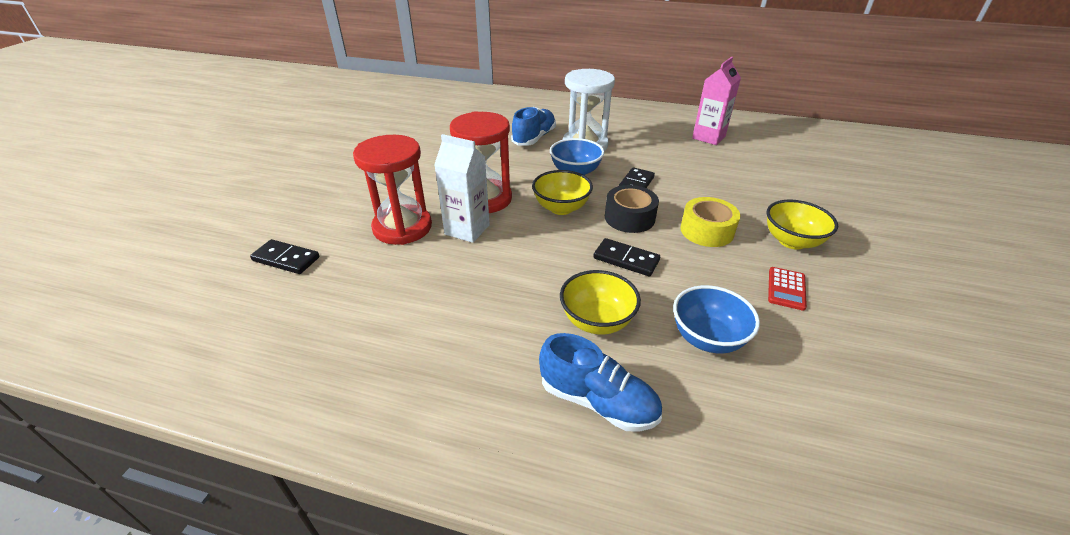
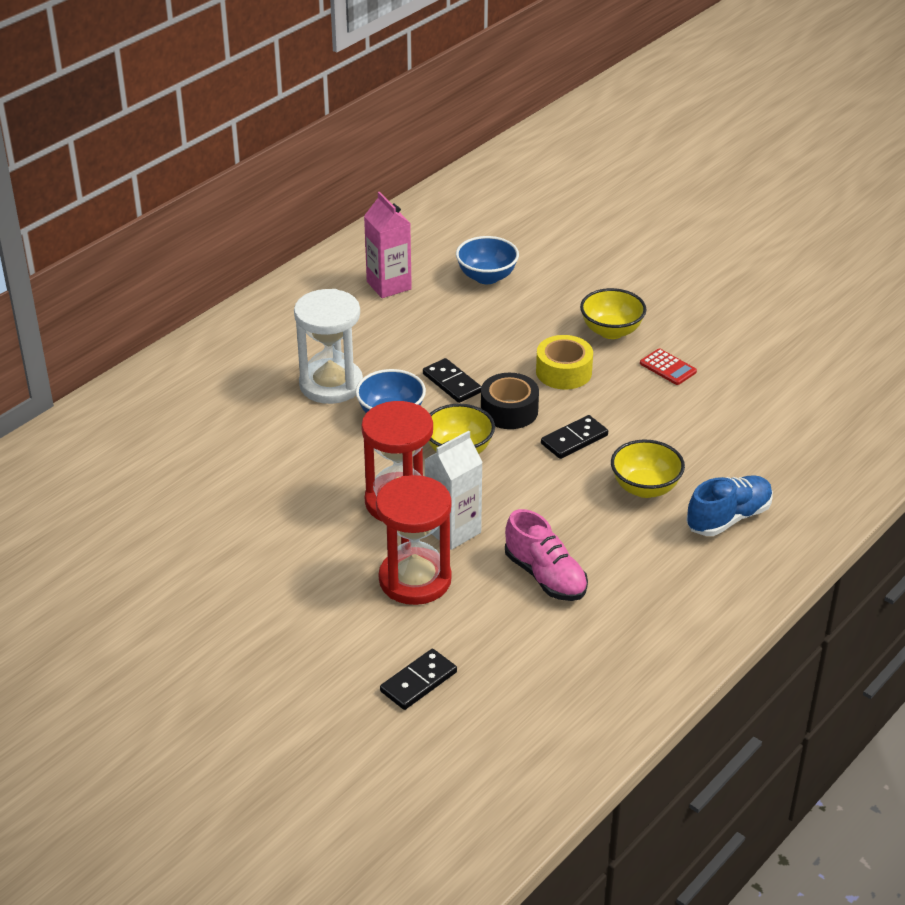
camera: 65 degrees left, 0 degrees up
(436, 291) = (545, 576): none -> pink shoe
(534, 138) = (277, 419): blue shoe -> none
(707, 338) = (697, 436): blue bowl -> blue bowl (487, 277)

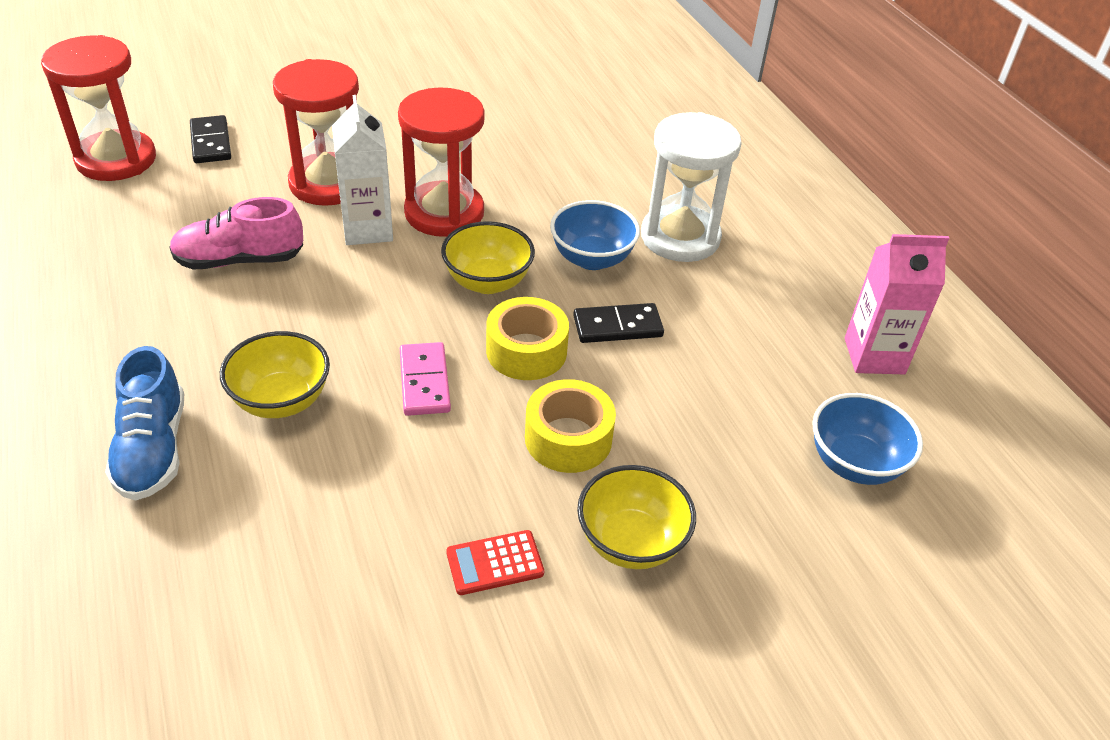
camera: 115 degrees right, 5 degrees up
(493, 725) = (116, 160): none -> red hourglass
(509, 411) = (526, 351): black tape -> yellow tape
(574, 440) = (424, 382): black domino -> pink domino

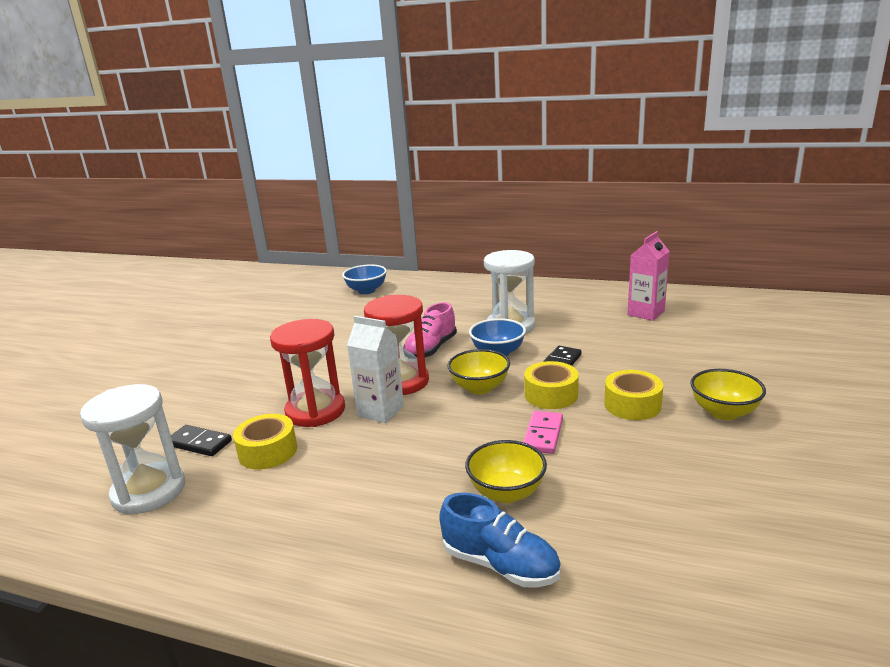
camera: 45 degrees left, 20 degrees down
(116, 160) = (149, 491): red hourglass -> white hourglass
(230, 193) = (268, 451): none -> yellow tape
(240, 260) = (345, 468): pink shoe -> pink shoe (431, 349)
(424, 382) = (543, 434): pink domino -> pink domino turned 75 degrees clockwise
(495, 563) = (711, 458): red calculator -> none
(854, 463) = (712, 341): blue bowl -> blue bowl (366, 291)

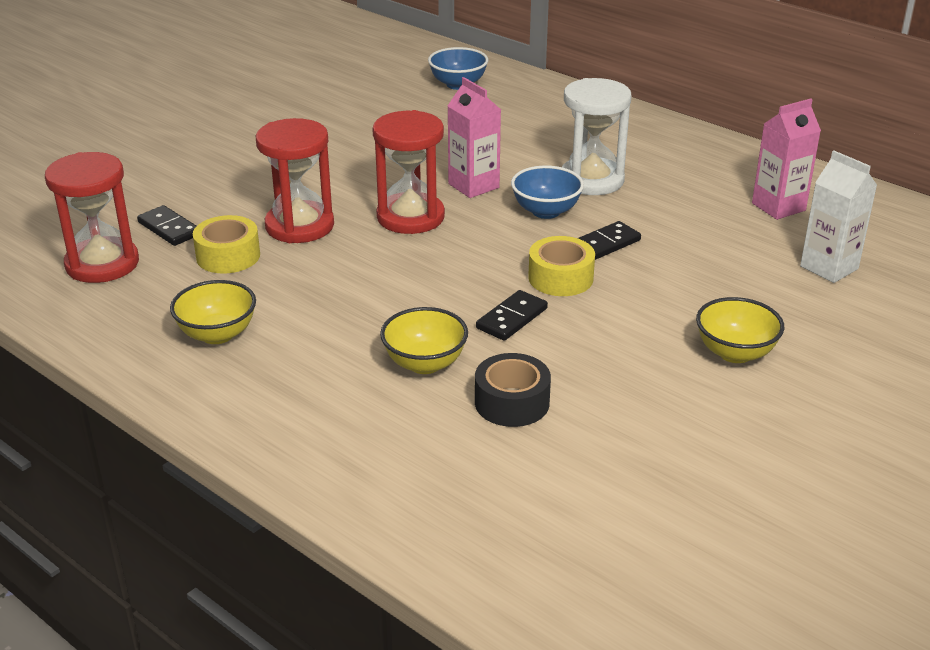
camera: 20 degrees right, 10 degrees up
(149, 491) = (102, 264): white hourglass -> red hourglass
(380, 411) = (365, 245): white carton -> white carton (829, 267)
(431, 349) = (473, 186): pink shoe -> pink carton
(479, 388) = (489, 248): yellow bowl -> yellow bowl (217, 334)
(500, 565) = (366, 422): blue shoe -> none
(543, 434) = (511, 318): pink domino -> black domino
(606, 503) = (512, 402): none -> black tape
(632, 405) = (640, 315): yellow tape -> none

